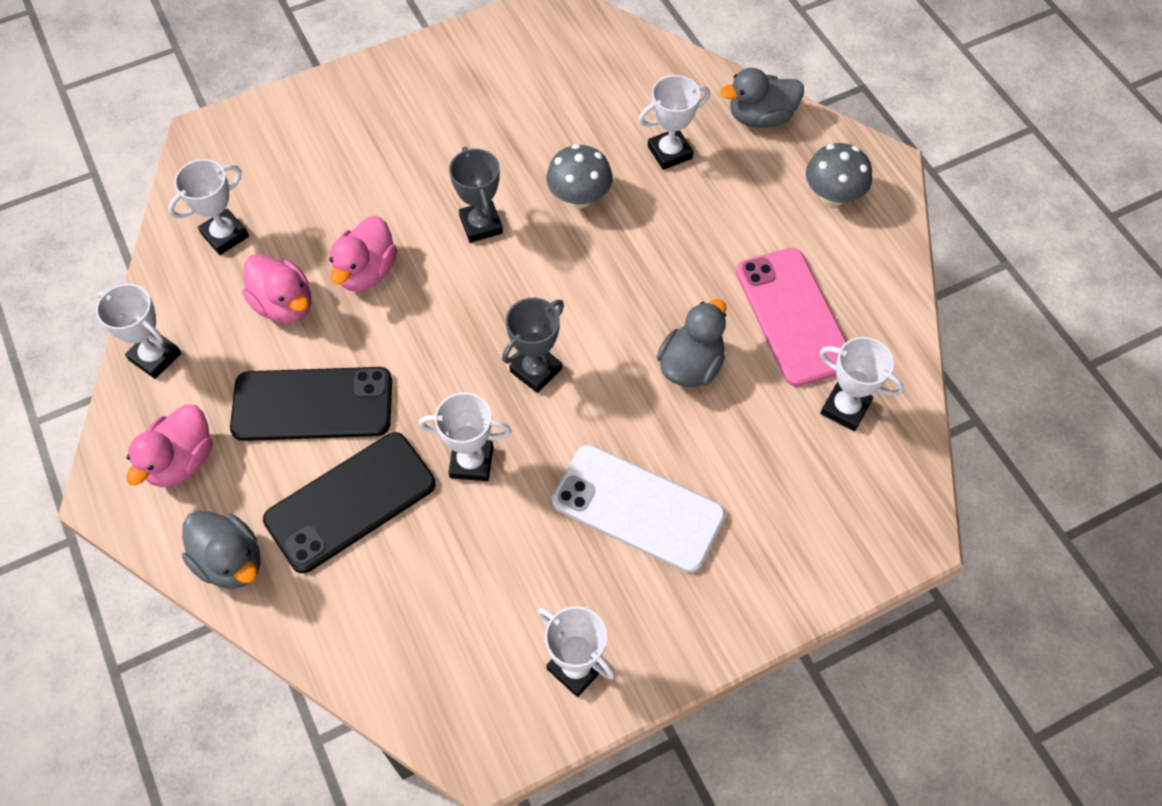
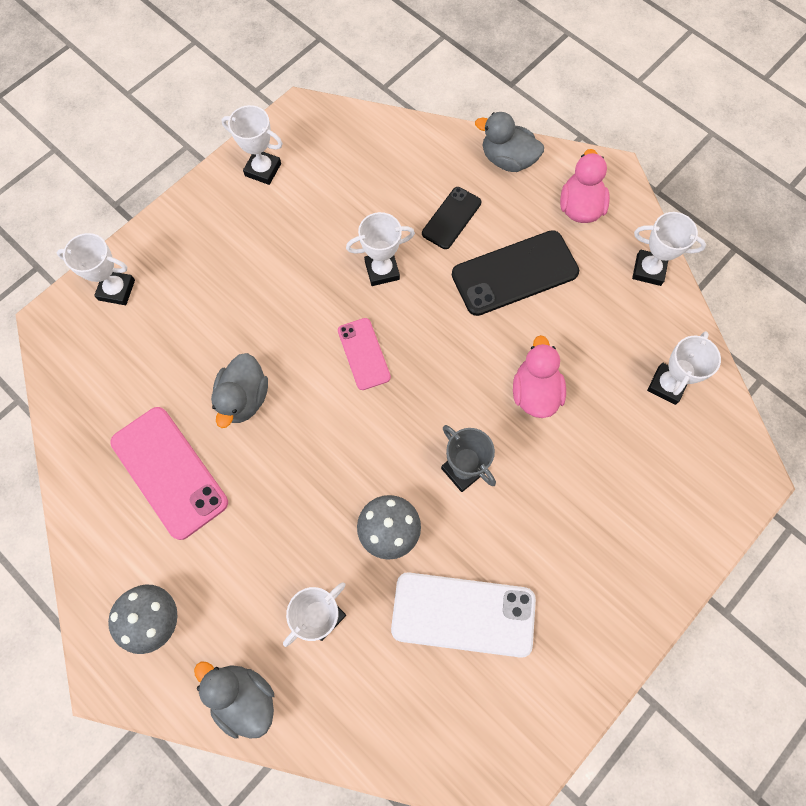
camera: 160 degrees right, 10 degrees up
(284, 304) = (582, 342): pink duck -> none
(351, 502) = (451, 218): black phone -> black phone, size x0.58
(536, 370) = (363, 354): grey trophy -> pink phone
(638, 508) = (253, 276): white phone -> white phone (463, 614)
(760, 117) = (244, 697): grey duck -> grey duck turned 105 degrees counterclockwise
(845, 408) = (114, 403): white trophy -> white trophy (116, 290)

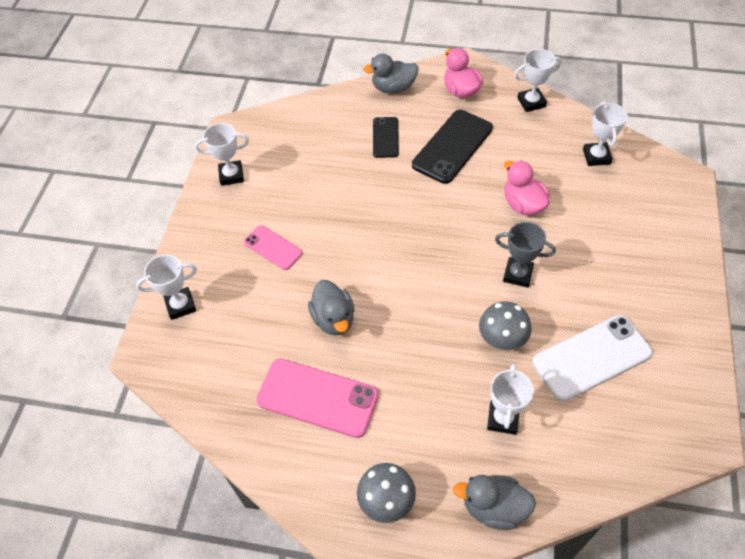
camera: 30 degrees left, 15 degrees down
(363, 354) = (394, 245): pink phone -> pink phone (273, 248)
(382, 270) = (365, 190): white trophy -> none

